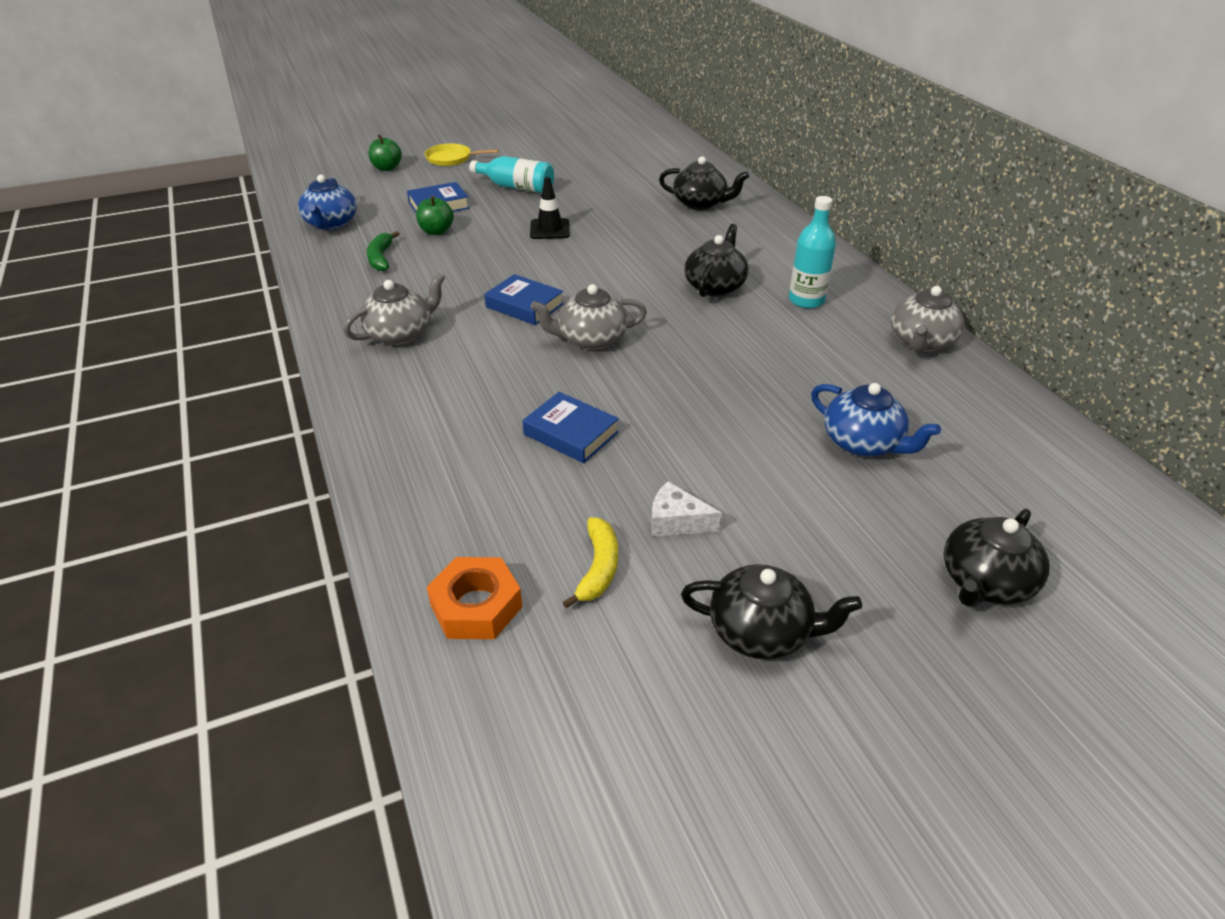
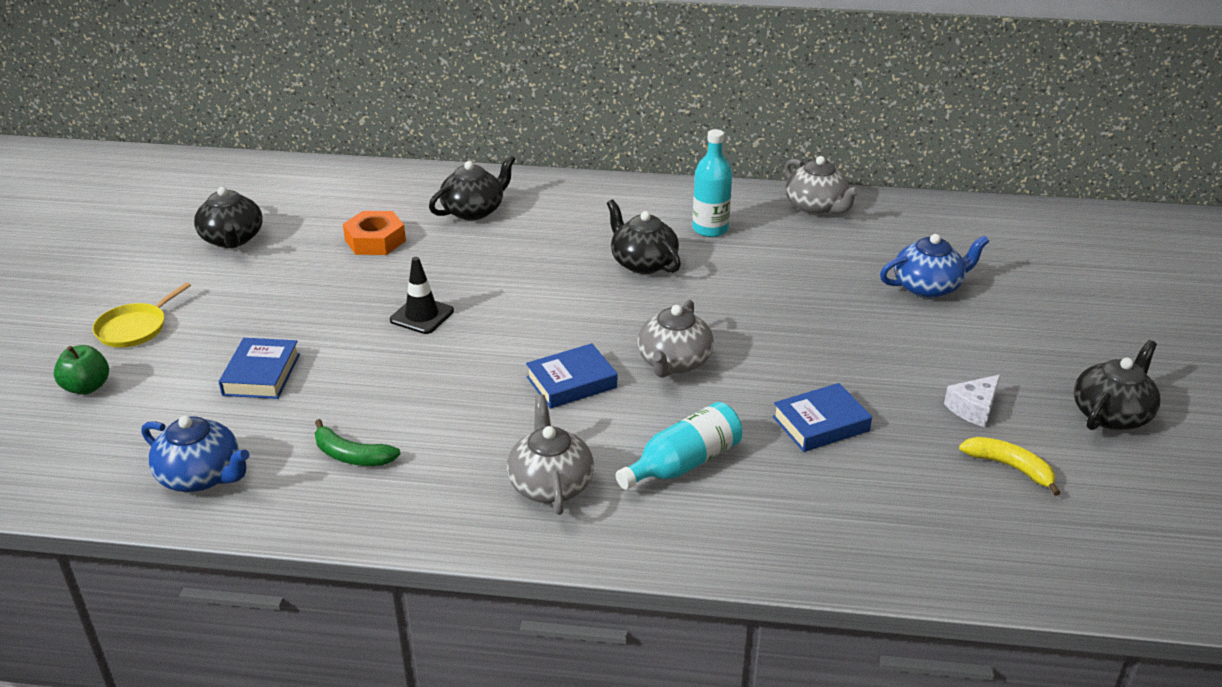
camera: 60 degrees left, 5 degrees down
(436, 231) = (331, 395): green apple -> none
(476, 606) = (1026, 548): orange nut -> orange nut (375, 240)
(516, 187) = (287, 305): turquoise bottle -> turquoise bottle (683, 464)
(984, 582) = (1100, 305): black teapot -> black teapot (232, 239)

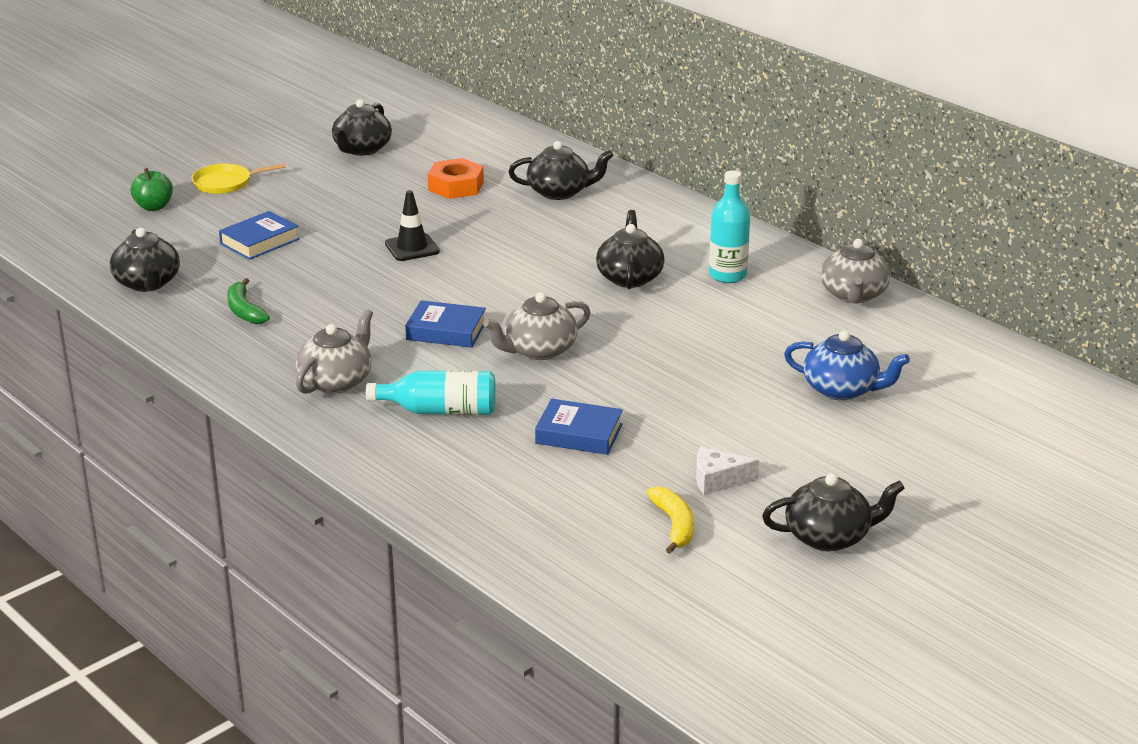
camera: 40 degrees right, 5 degrees down
(201, 476) = (147, 283): blue teapot -> black teapot

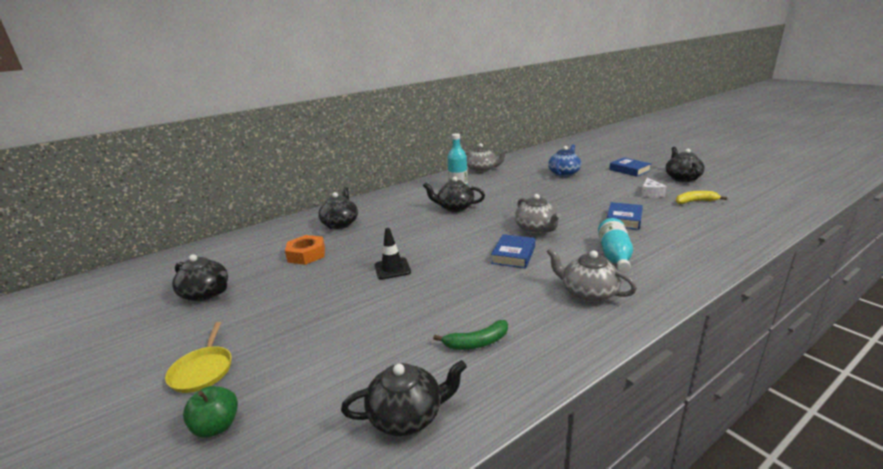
camera: 80 degrees left, 5 degrees down
(259, 241) = (347, 340): blue book -> blue book (629, 170)

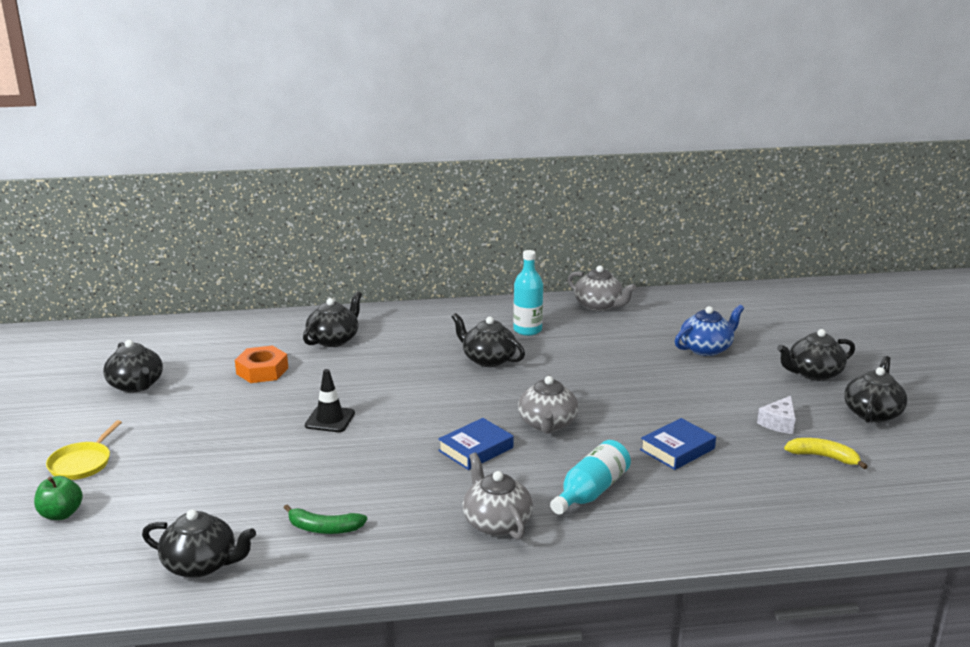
camera: 25 degrees right, 0 degrees up
(629, 170) = (813, 373): blue book -> black teapot

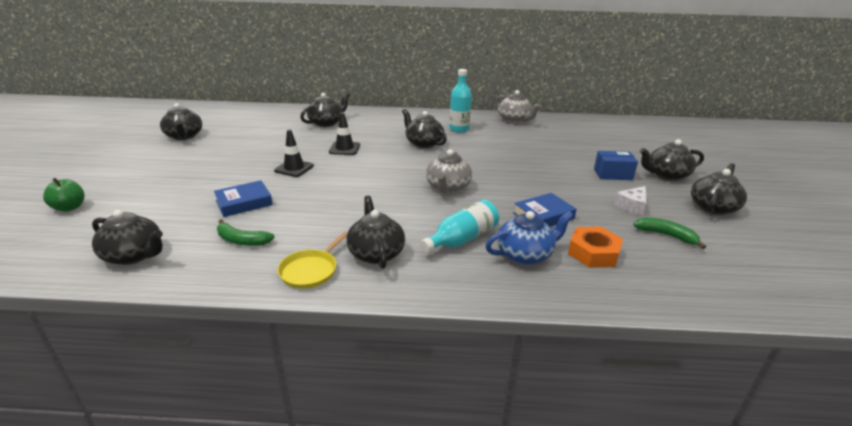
camera: 10 degrees right, 5 degrees up
(82, 463) = (112, 177): yellow pan -> yellow pan (310, 270)
(262, 371) = (269, 136): orange nut -> orange nut (593, 253)
(382, 380) = (344, 148): none -> black traffic cone
(475, 449) = (386, 198): blue book -> blue book (244, 203)
(496, 522) = (376, 253): grey teapot -> black teapot
(706, 348) = (585, 151): blue teapot -> blue teapot (525, 254)
(748, 380) = (613, 174): none -> blue box
(823, 457) = (666, 235): yellow banana -> green banana

